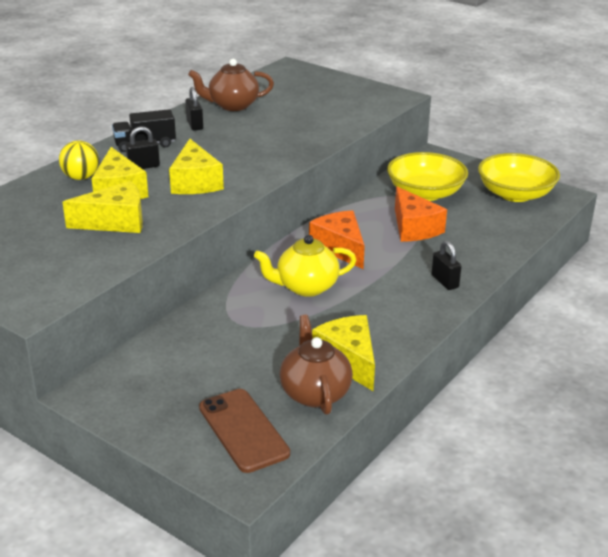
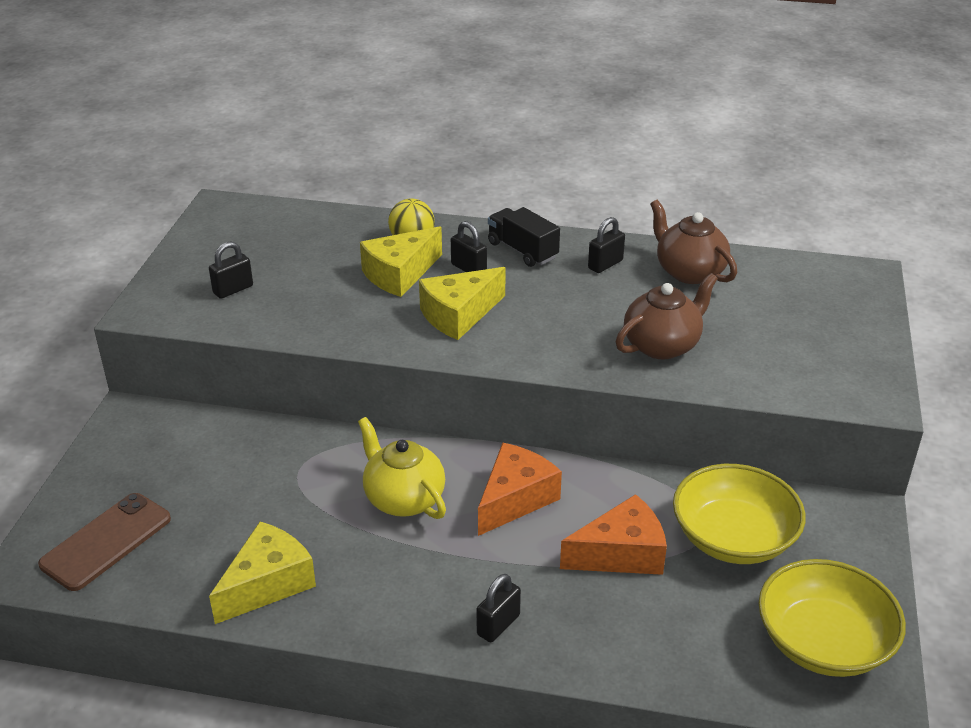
camera: 65 degrees right, 5 degrees up
(52, 260) = (233, 289): none -> black padlock
(115, 222) = (332, 297): yellow cheese -> none
(314, 393) = (192, 575): brown teapot -> brown teapot (662, 345)
(414, 228) = (621, 554): orange cheese -> orange cheese turned 150 degrees counterclockwise

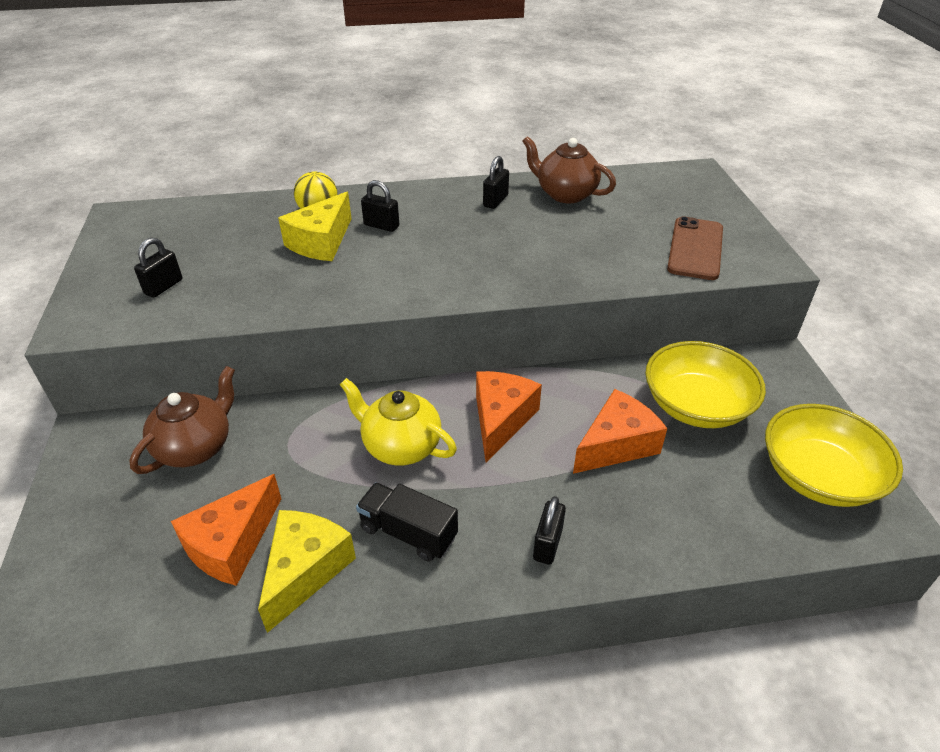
camera: 20 degrees left, 5 degrees up
(106, 541) = (110, 576): brown phone -> brown phone (695, 249)
(214, 544) = (231, 544): none -> orange cheese
(459, 315) = (393, 266): yellow cheese -> none
(522, 250) = (420, 202): black truck -> black truck (408, 533)
(662, 345) = (581, 255): brown teapot -> brown teapot (196, 447)

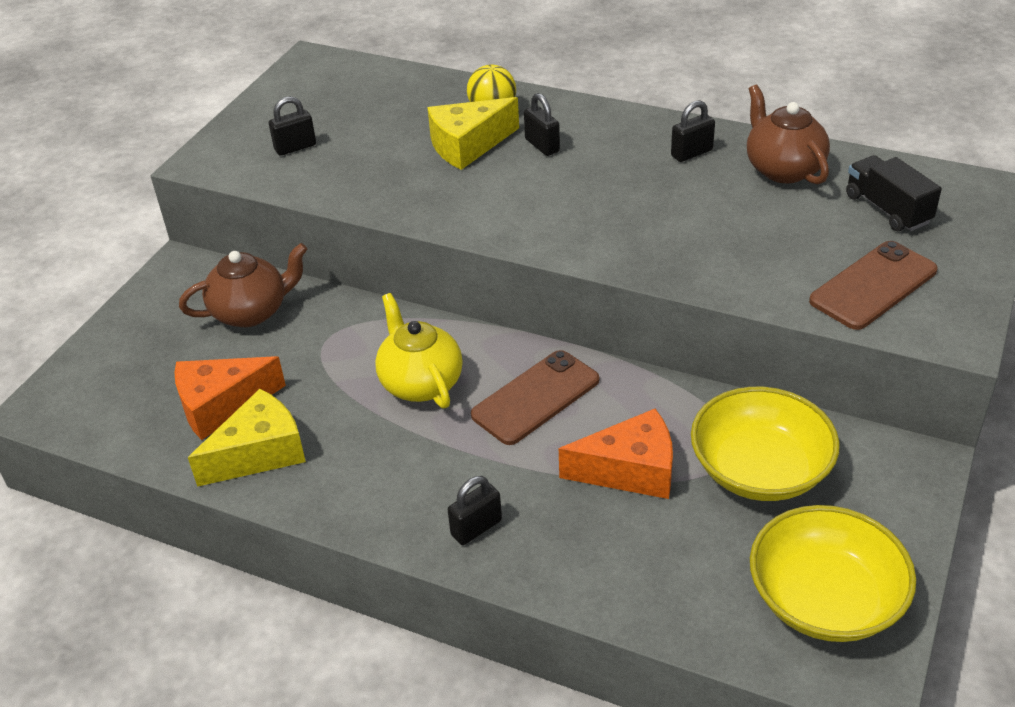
camera: 35 degrees right, 0 degrees up
(408, 533) = (364, 461): black truck -> black truck (887, 209)
(501, 420) = (535, 397): orange cheese -> brown phone

